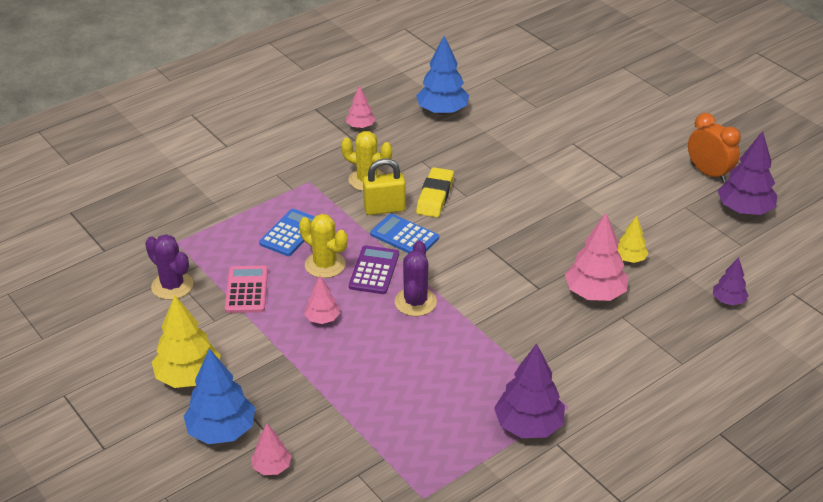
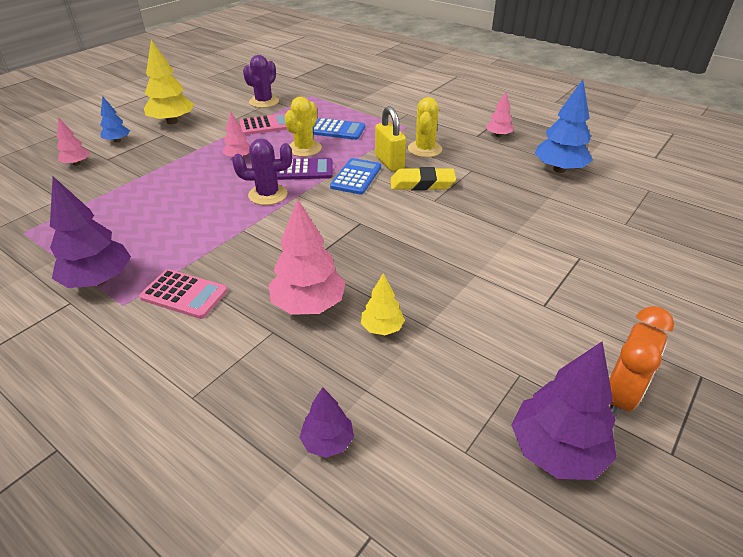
camera: 75 degrees right, 0 degrees up
(221, 431) = (117, 141): blue tree -> blue tree, size x0.55
(564, 366) = (184, 294): none -> pink calculator

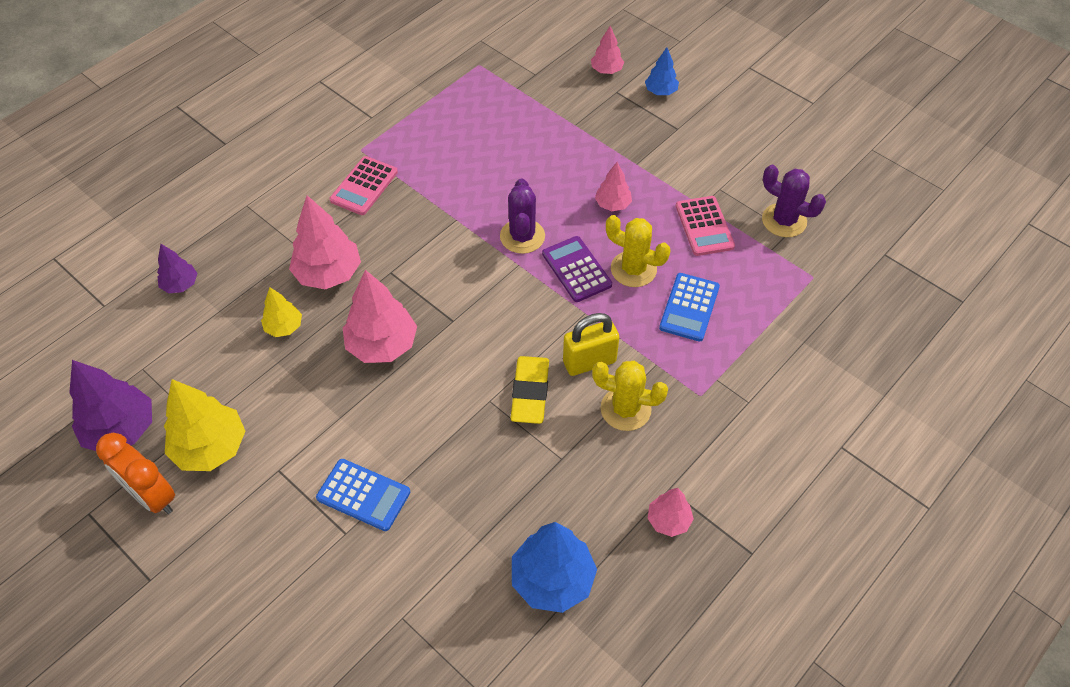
camera: 95 degrees right, 15 degrees up
(99, 280) = (396, 128): purple tree -> none
(172, 122) = (714, 131): yellow tree -> yellow tree (211, 447)
(304, 170) = (576, 269): purple calculator -> purple calculator turned 150 degrees clockwise
(356, 177) = (554, 322): blue calculator -> blue calculator (363, 495)
(392, 258) = (382, 345): none -> pink tree

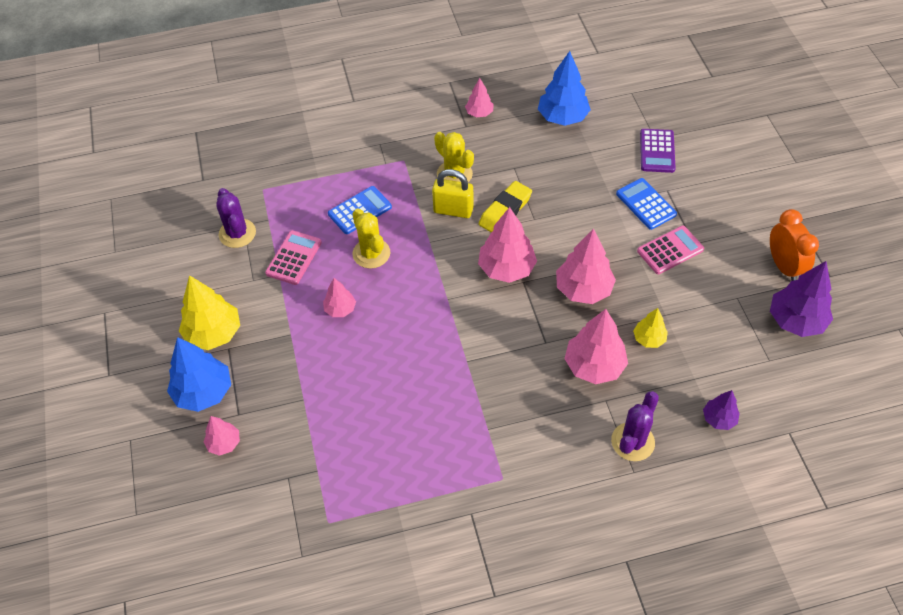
camera: 145 degrees left, 0 degrees up
(211, 447) = (734, 278): yellow tree -> yellow tree (213, 333)
(364, 186) = (522, 435): pink calculator -> pink calculator (670, 250)
(480, 325) = (506, 268): none -> pink tree
(522, 236) = (427, 319): purple cactus -> purple cactus (632, 442)
(576, 269) = (410, 273): purple calculator -> purple calculator (657, 151)
(660, 91) = (203, 392): blue tree -> blue tree, size x1.80

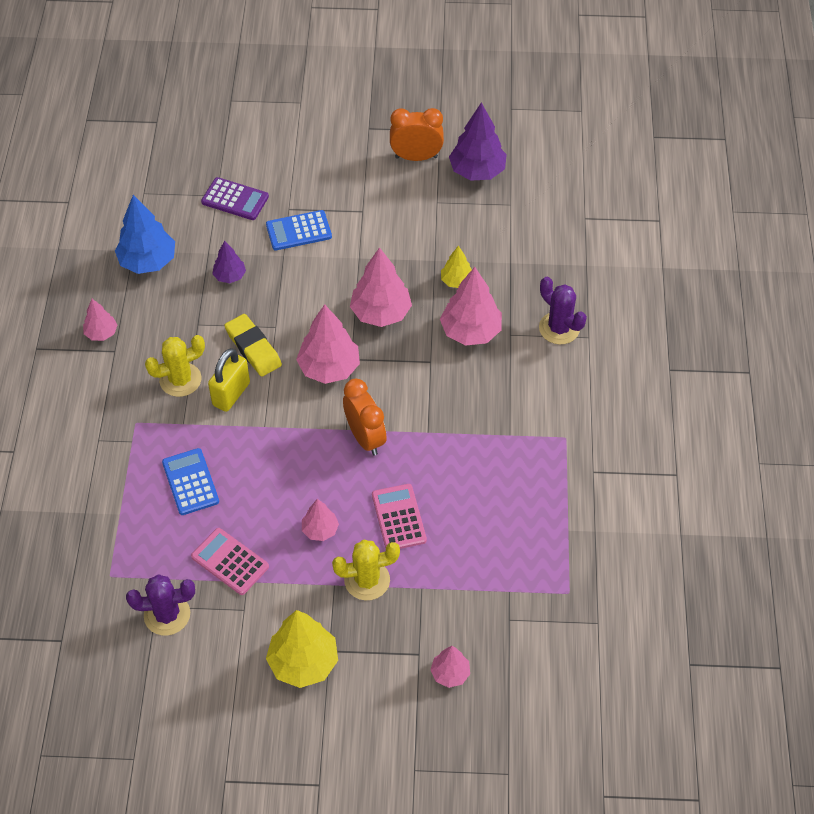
camera: 75 degrees left, 0 degrees up
(203, 392) = (379, 684): blue tree -> none
(371, 253) = (257, 484): yellow cactus -> yellow cactus (367, 580)
(443, 315) = (365, 437): none -> orange clock
(670, 250) = (363, 231): pink calculator -> pink calculator (399, 517)
(719, 419) = (556, 260): purple tree -> purple tree (230, 276)

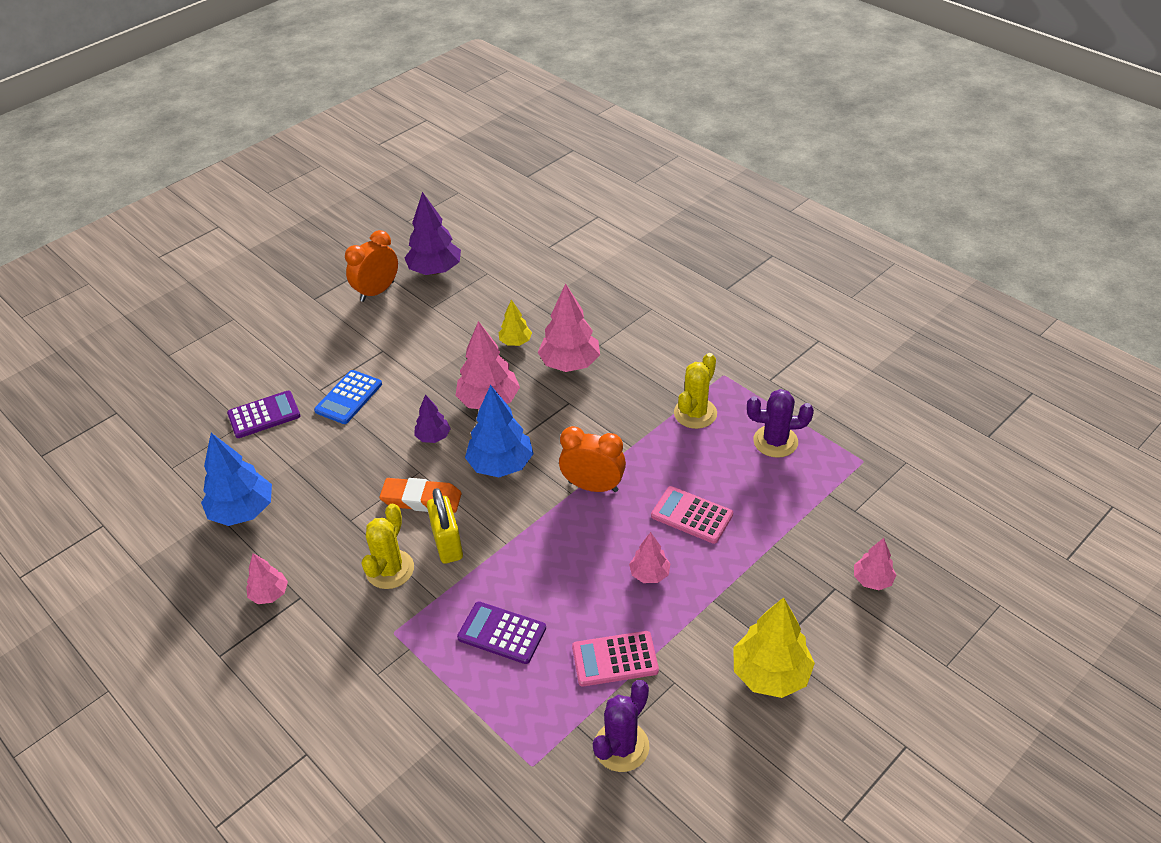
camera: 45 degrees left, 10 degrees down
(190, 482) = (502, 633): blue calculator -> purple calculator
(230, 276) = (332, 467): purple tree -> purple tree (433, 437)
(253, 348) = (421, 499): yellow eraser -> orange eraser
(329, 368) = (501, 465): pink tree -> blue tree
(367, 580) = (731, 575): yellow cactus -> yellow cactus (695, 413)
(559, 328) = (625, 317): purple cactus -> purple cactus (775, 441)

